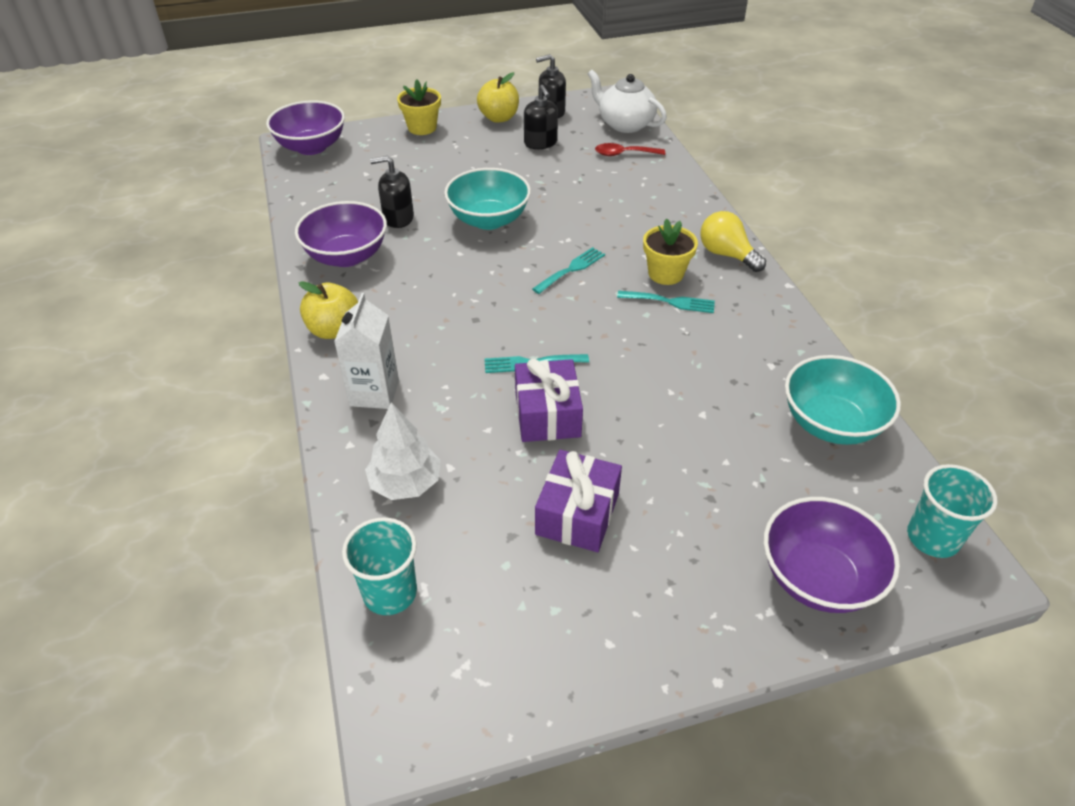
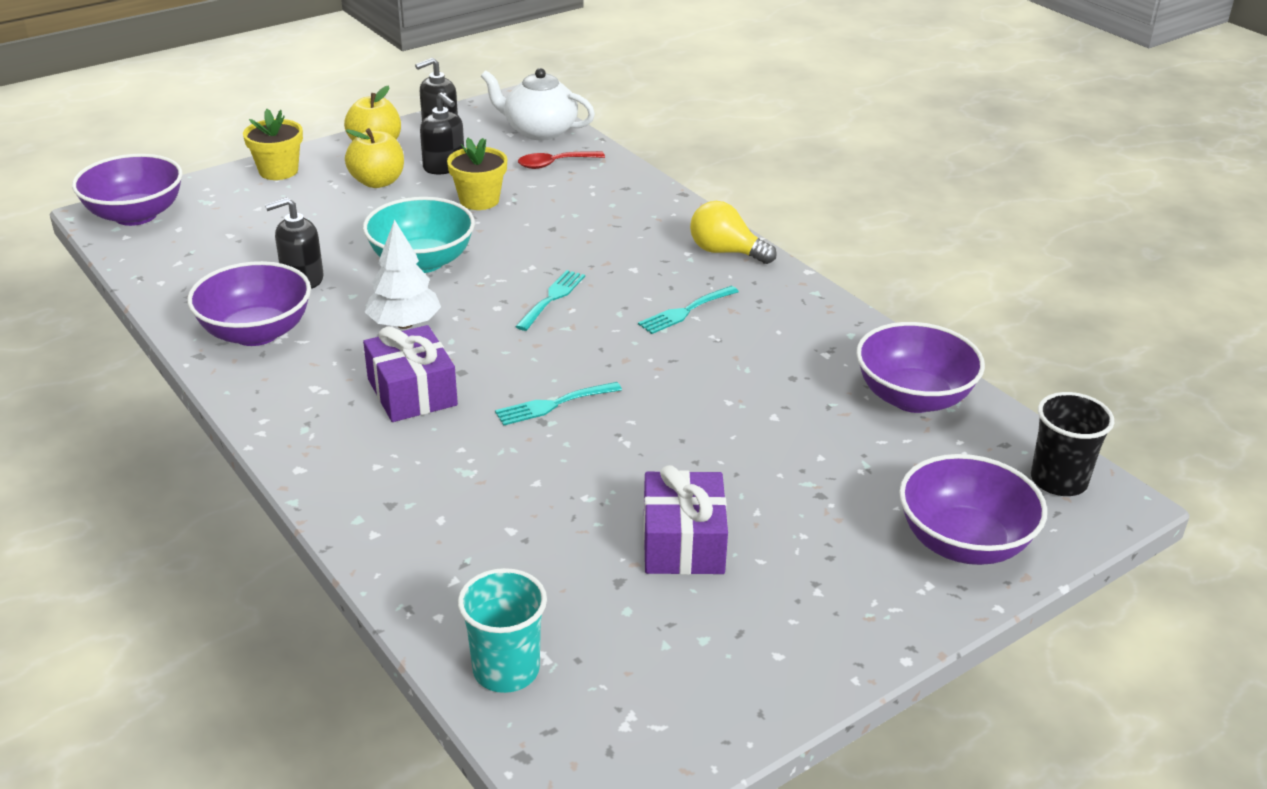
camera: 20 degrees left, 10 degrees down
(334, 330) = (285, 417): yellow apple -> yellow apple (377, 182)
(374, 393) = (375, 473): white carton -> none
(405, 483) = (466, 558): white tree -> white tree (404, 324)
(547, 414) = (599, 452): purple gift -> purple gift (412, 392)
(665, 274) = (665, 283): yellow flower pot -> yellow flower pot (479, 200)
(670, 302) = (685, 311): turquoise fork -> turquoise fork turned 150 degrees clockwise
(831, 423) = (913, 397): turquoise bowl -> purple bowl
(932, 538) = (1058, 480): turquoise cup -> black cup

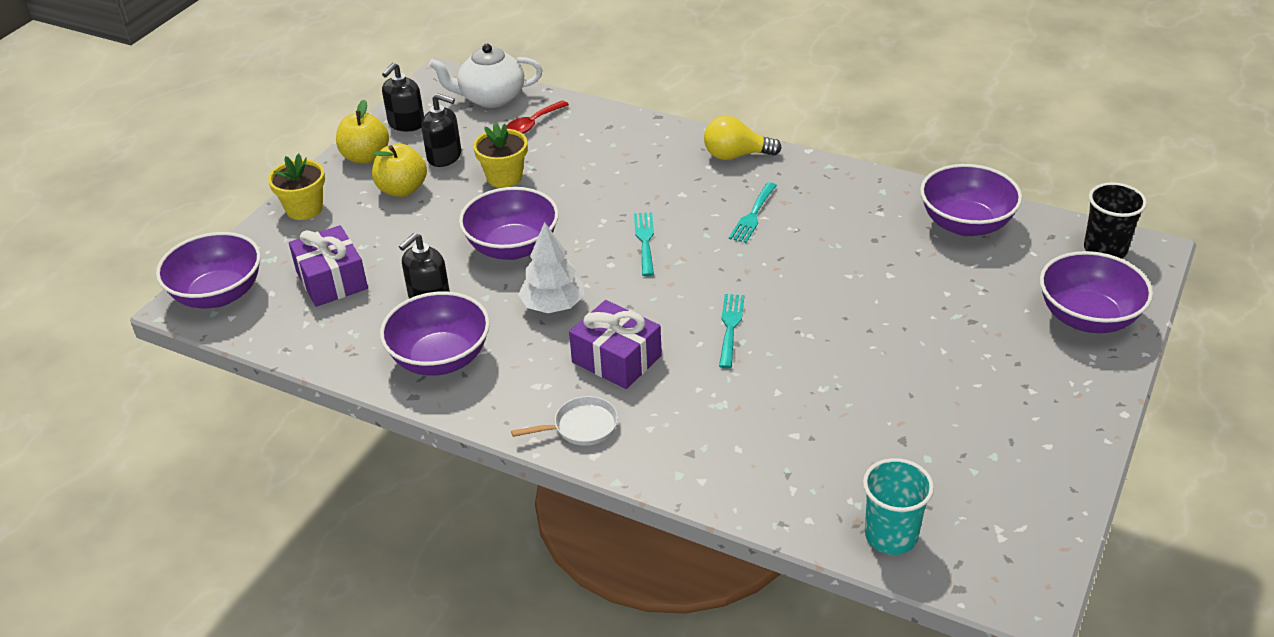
camera: 25 degrees left, 5 degrees up
(314, 439) = (581, 427): none -> white pan
(422, 261) = (512, 247): turquoise bowl -> purple bowl
(553, 405) = (730, 327): turquoise fork -> turquoise fork turned 150 degrees clockwise
(683, 542) = (917, 393): purple gift -> purple gift (331, 280)

